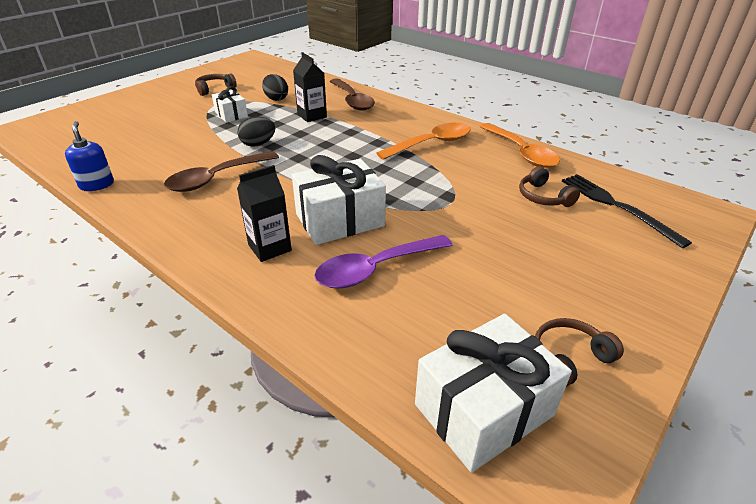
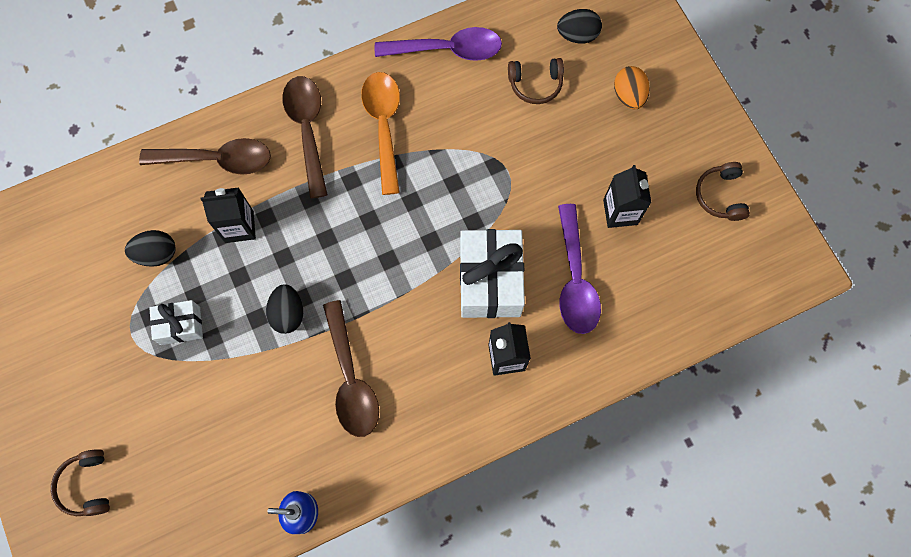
camera: 65 degrees left, 35 degrees up
(215, 89) = (72, 328): brown headphones -> brown headphones (87, 485)
(400, 120) = (308, 130): none -> brown spoon
(472, 280) = (620, 212): none -> black carton
(483, 409) = (738, 274): white gift -> none
(521, 152) = (447, 50): orange spoon -> purple spoon
(599, 252) = (628, 96): none -> orange egg
(617, 206) = (577, 35): black fork -> black egg

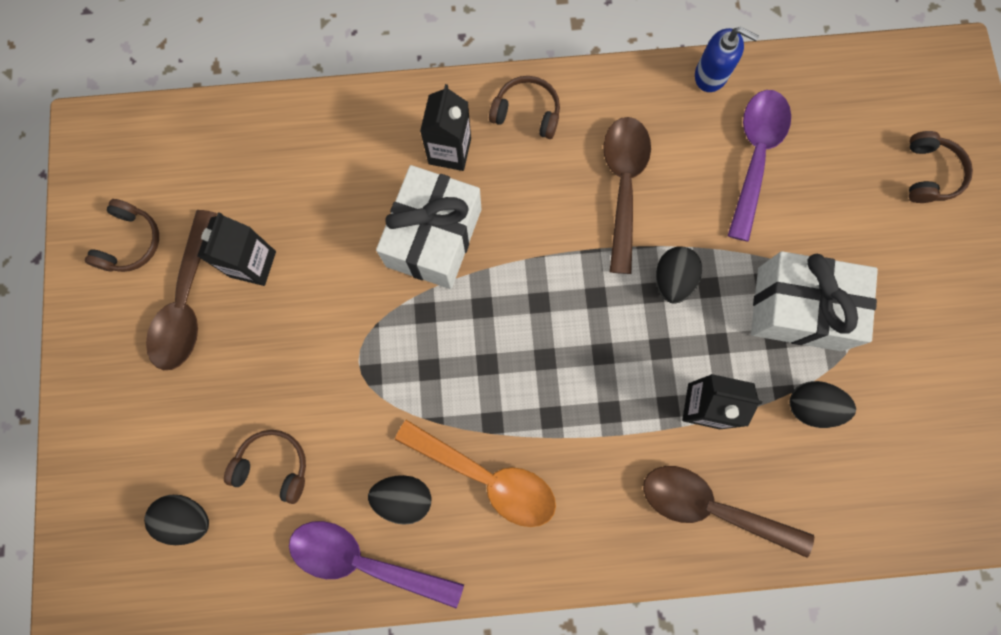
camera: 160 degrees left, 5 degrees up
(180, 325) = (799, 309): white gift -> white gift, size x1.81
(308, 130) = (585, 508): brown spoon -> brown spoon (187, 302)
(384, 126) = (486, 477): orange spoon -> orange spoon turned 75 degrees counterclockwise
(437, 95) = (403, 497): none -> black egg
(454, 415) = (526, 113): none -> brown headphones
(575, 279) = (340, 207): purple spoon -> purple spoon (755, 156)
(628, 96) = (167, 406): orange egg -> none

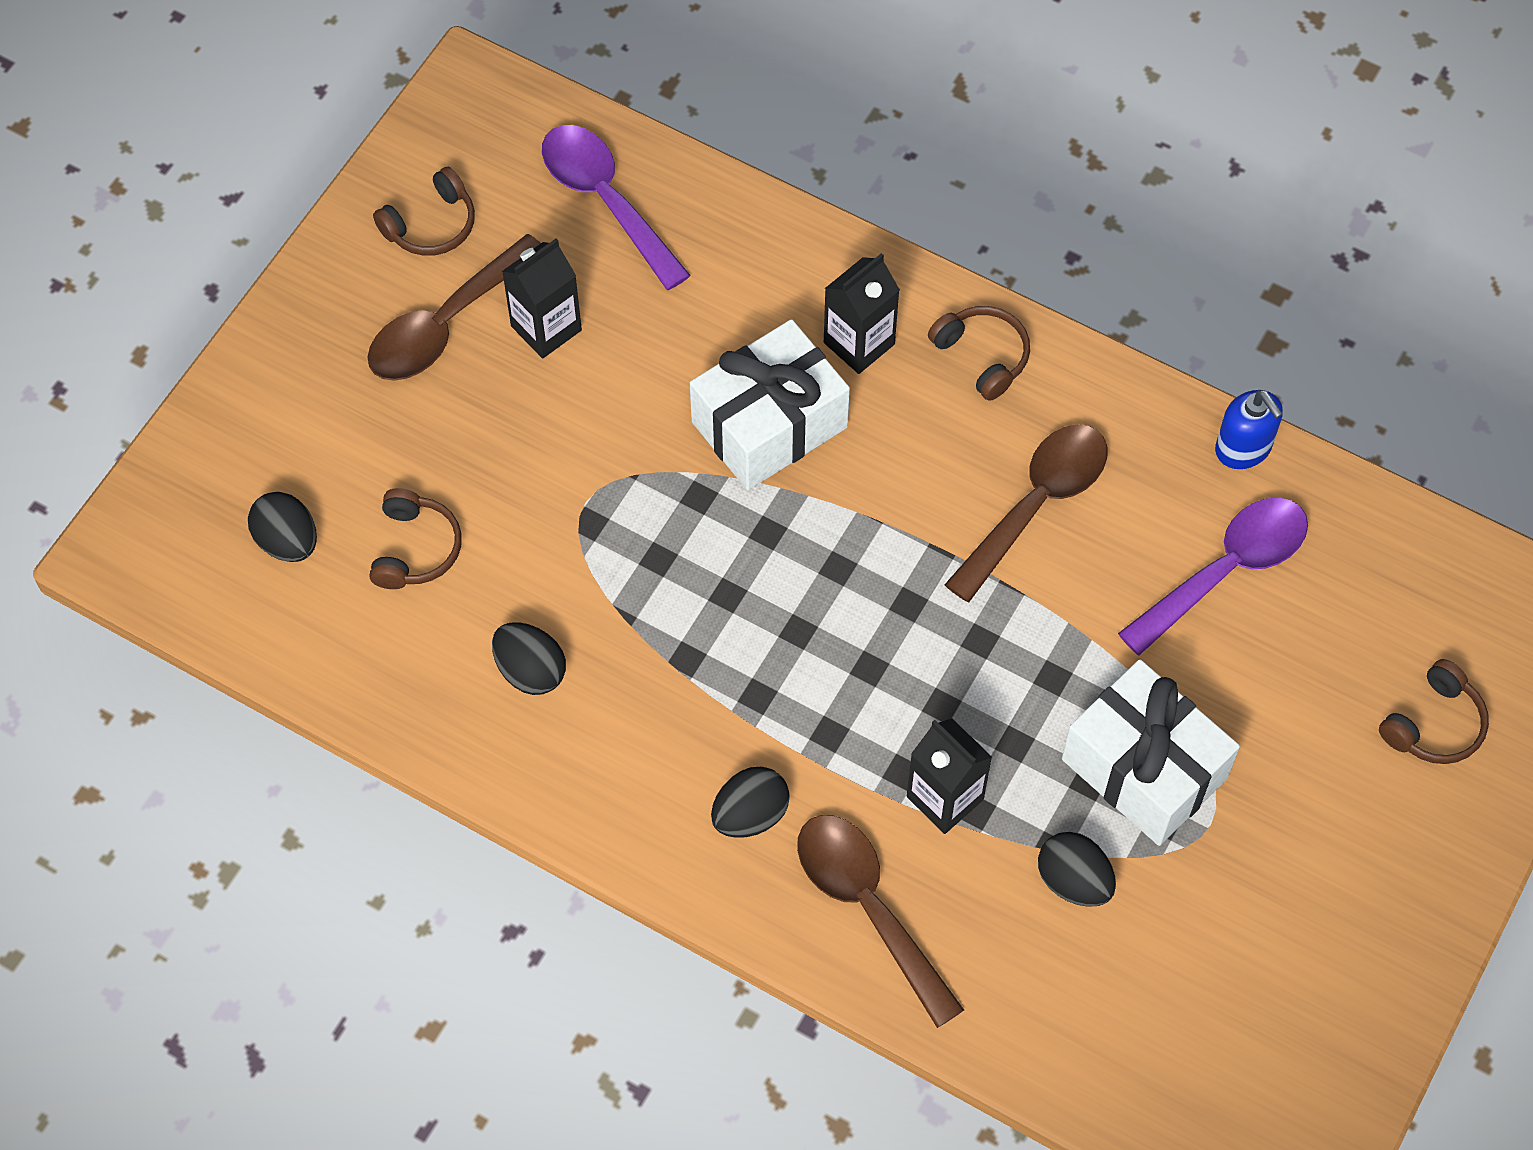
camera: 35 degrees right, 15 degrees down
(274, 466) = (415, 548): brown headphones -> brown headphones turned 45 degrees clockwise
(365, 561) = (441, 706): purple spoon -> purple spoon (606, 201)
(486, 477) = (637, 710): orange spoon -> none
(672, 280) = (1015, 642): black egg -> black egg (750, 815)

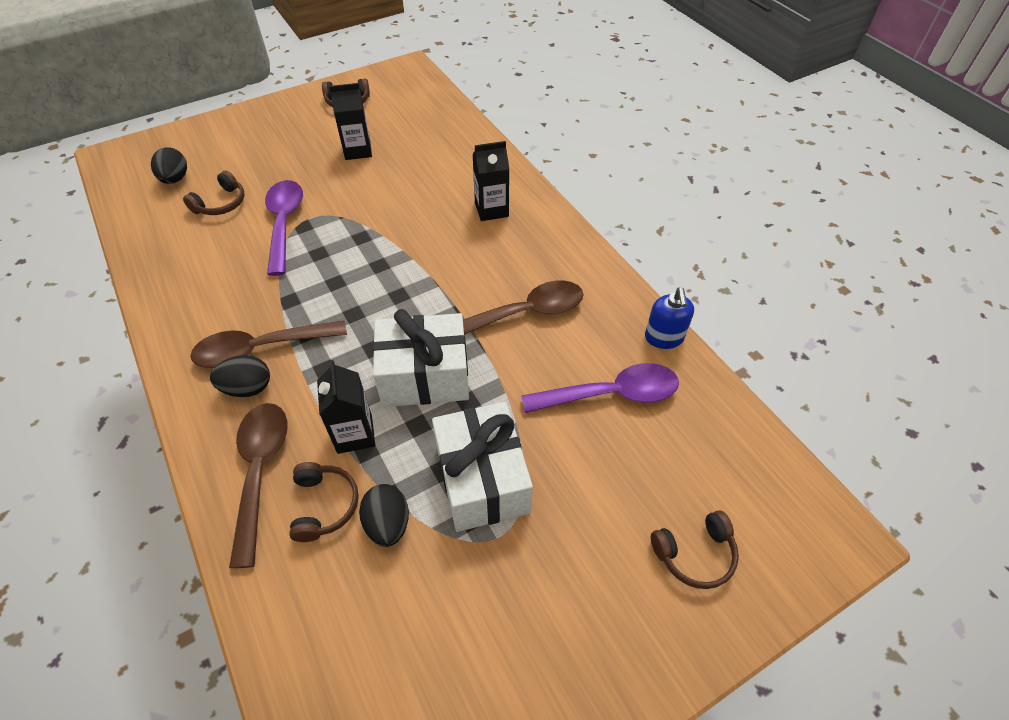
camera: 30 degrees right, 10 degrees down
(446, 324) = (319, 134): brown spoon -> brown spoon (261, 349)
(530, 671) = (216, 272): black egg -> none
(606, 201) = (426, 119): purple spoon -> purple spoon (284, 224)
(769, 424) = (420, 223): white gift -> white gift (425, 376)
(982, 356) = (548, 238): brown headphones -> brown headphones (324, 505)

